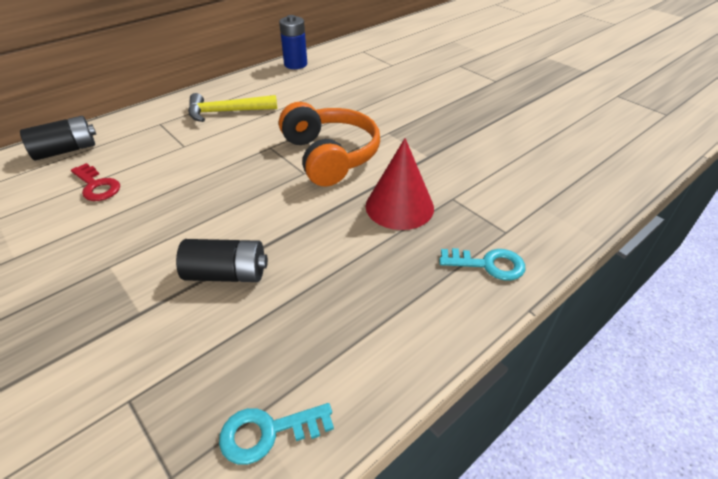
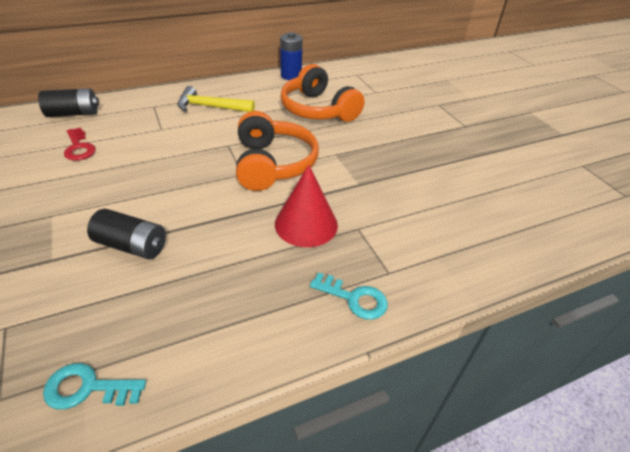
camera: 15 degrees right, 0 degrees up
(344, 93) = (318, 109): none -> orange headphones

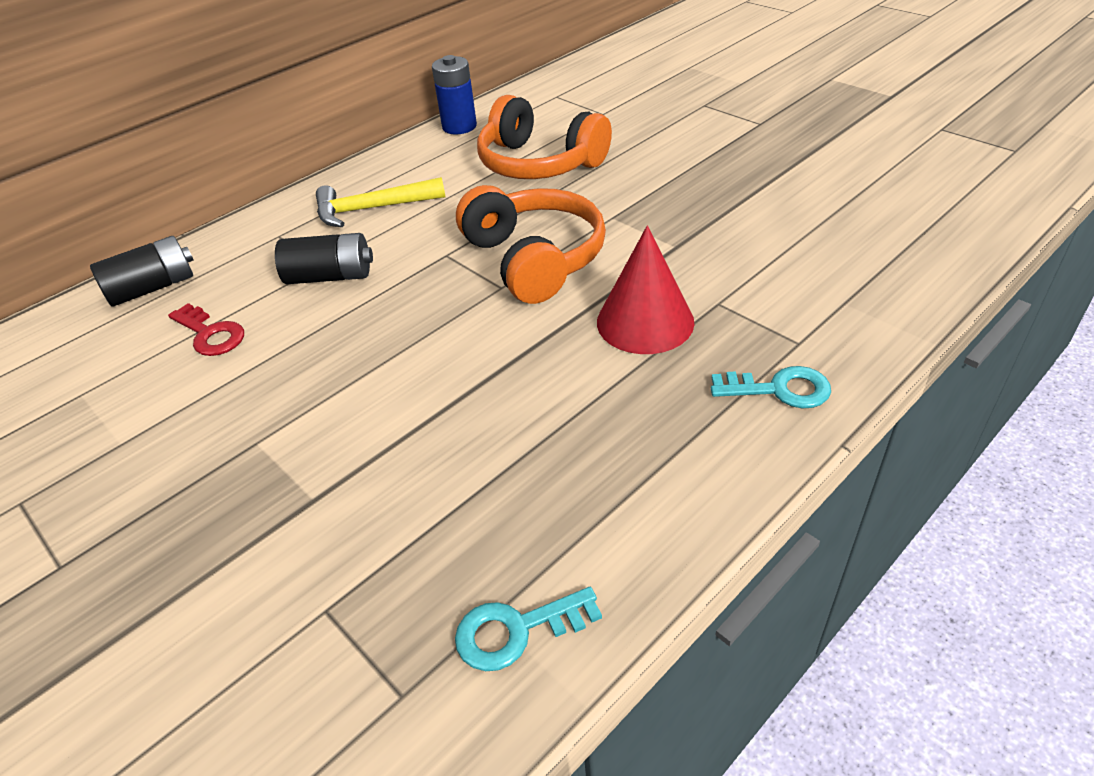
camera: 15 degrees left, 0 degrees up
(132, 245) = (421, 437): black battery -> black battery (330, 276)

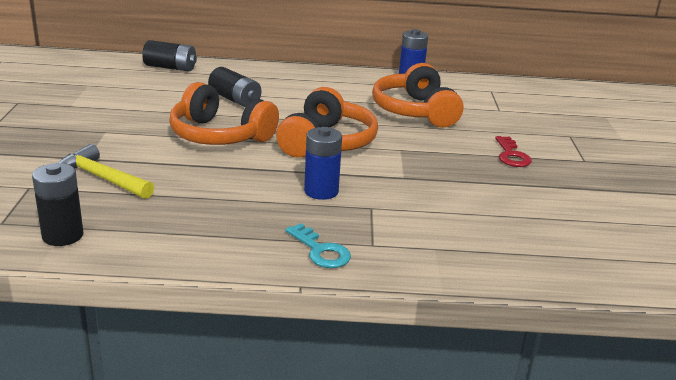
camera: 40 degrees right, 15 degrees down
(210, 334) = (158, 92): red key -> red key (511, 155)
(372, 209) = (301, 87): yellow hammer -> yellow hammer (101, 178)
(410, 336) = (219, 135): none -> orange headphones
(516, 630) = (63, 236): turquoise key -> black battery
(645, 321) = (321, 191): red cone -> blue battery

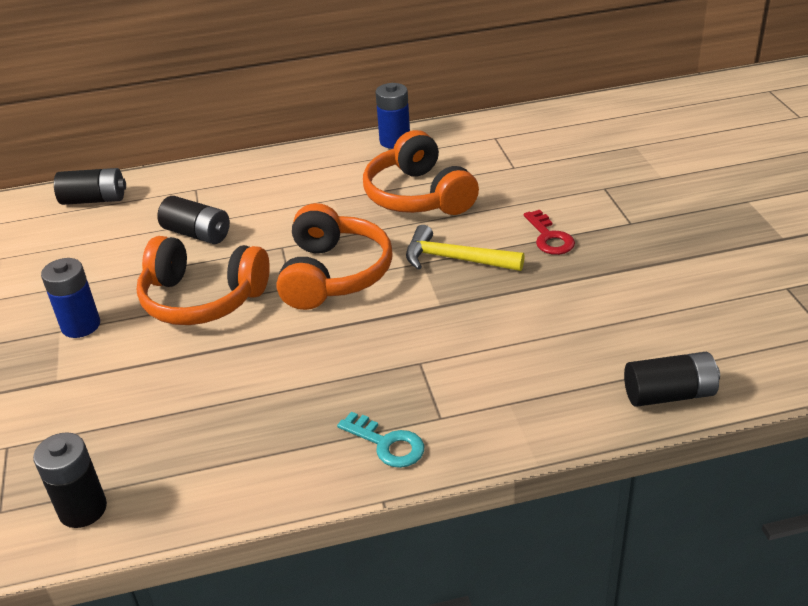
camera: 10 degrees left, 10 degrees up
(101, 178) = (89, 407): yellow hammer -> yellow hammer (455, 259)
(321, 191) = (355, 354): blue battery -> blue battery (81, 325)
(577, 273) = (669, 394): none -> black battery

